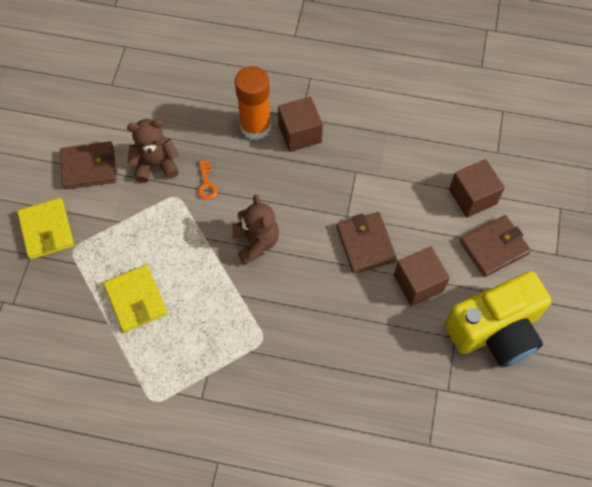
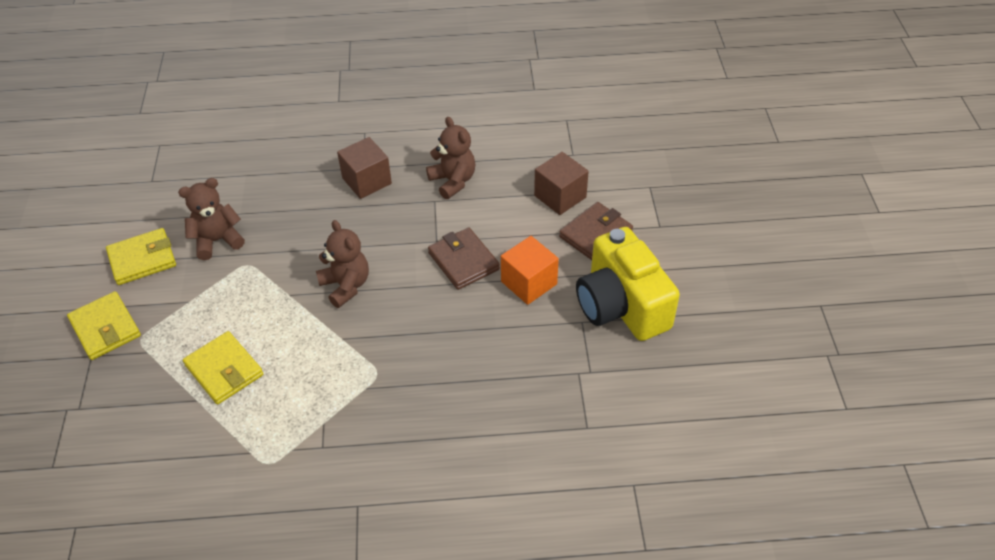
camera: 15 degrees left, 15 degrees down
(89, 167) = (142, 259): brown wallet -> yellow wallet
(207, 184) = (278, 246): orange key -> none
(255, 126) = (318, 185): orange glue stick -> none
(378, 154) = (453, 181): none -> brown teddy bear
(418, 283) = (529, 283): brown cube -> orange cube
(495, 330) = (621, 306): yellow camera -> yellow camera turned 105 degrees clockwise

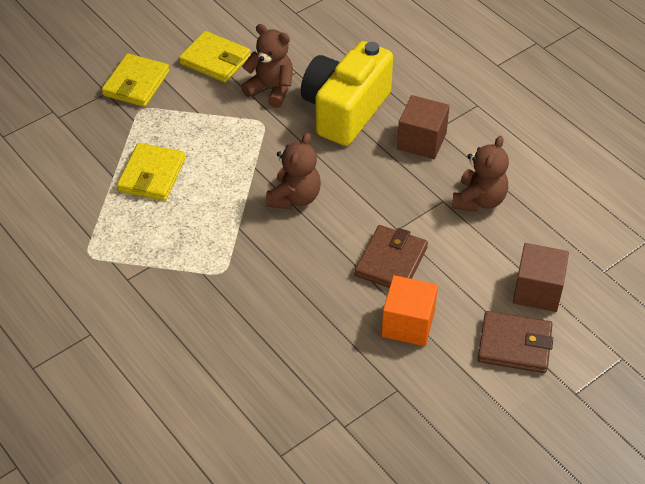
camera: 55 degrees right, 0 degrees up
(621, 306) = (442, 412): yellow camera -> yellow camera (345, 110)

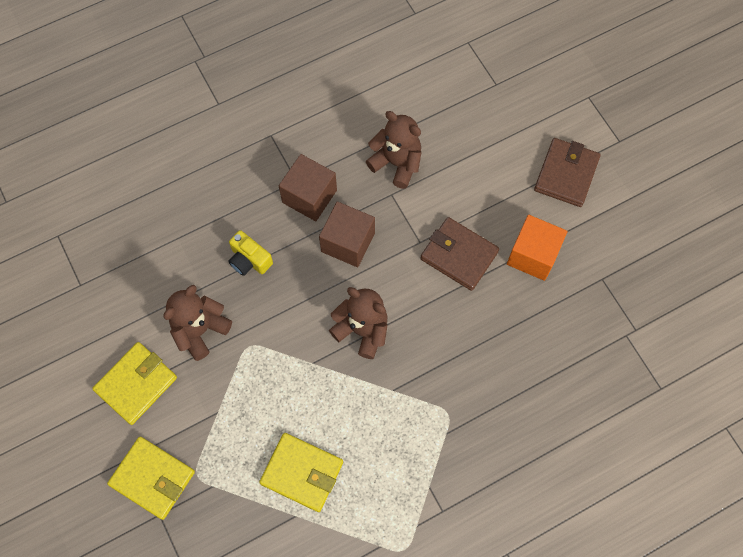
camera: 80 degrees left, 20 degrees up
(345, 110) = (249, 260): yellow camera -> yellow camera, size x0.43
(537, 291) = (510, 141): brown cube -> brown cube (348, 242)

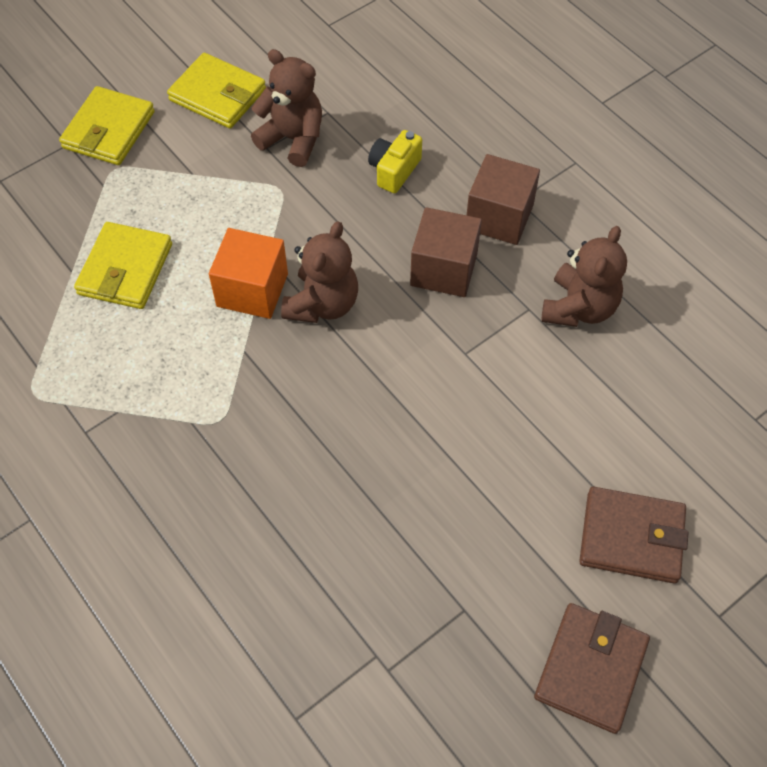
camera: 80 degrees right, 10 degrees down
(459, 255) = (456, 404): brown wallet -> brown wallet (591, 669)
(533, 255) = (480, 503): orange cube -> orange cube (252, 290)

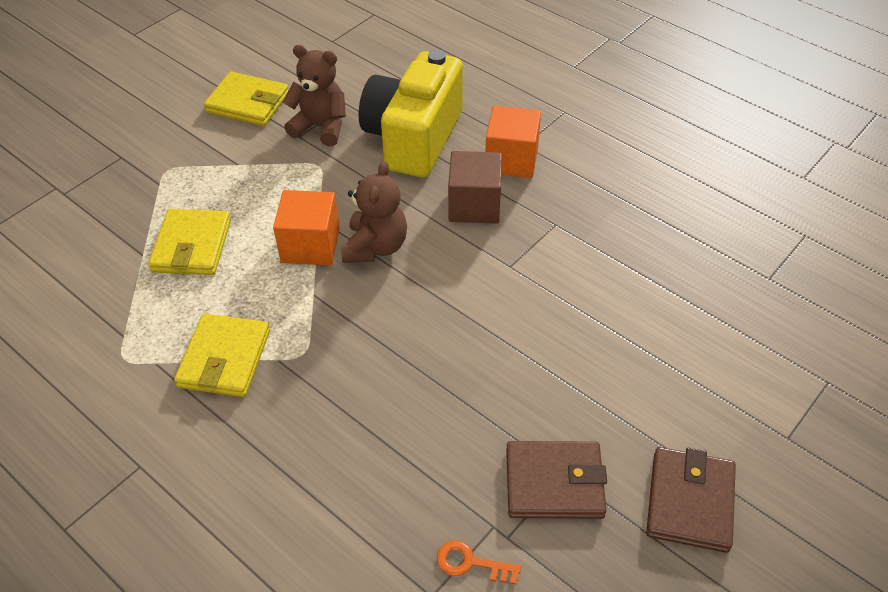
camera: 10 degrees left, 10 degrees down
(108, 130) = (156, 141): yellow wallet -> yellow wallet (224, 359)
(344, 691) = (470, 563): none -> orange key
(394, 170) = (413, 138): yellow camera -> yellow camera, size x2.34
(499, 217) = (511, 160): brown cube -> orange cube
(579, 308) = (597, 217): brown teddy bear -> none
(631, 537) = (693, 387): brown wallet -> brown wallet (554, 483)

